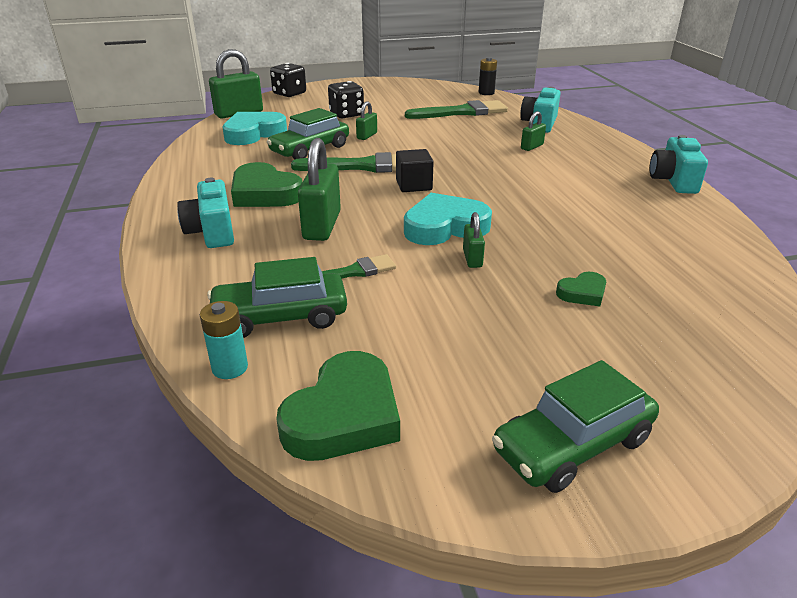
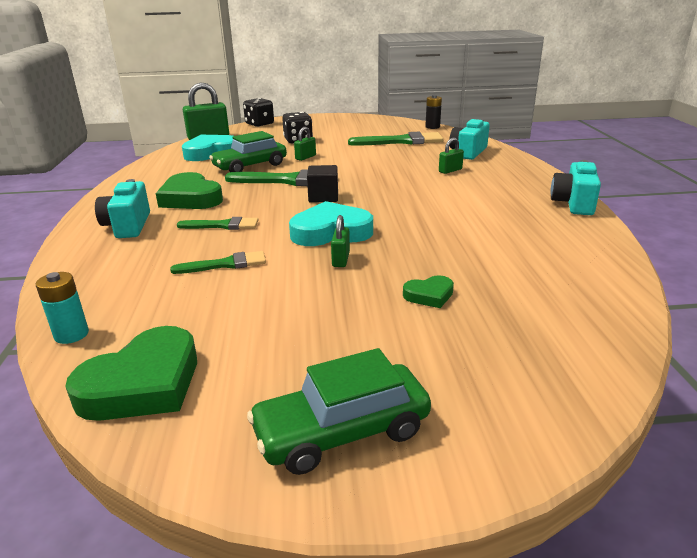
camera: 10 degrees right, 5 degrees down
(280, 317) = (140, 296): green car -> none
(322, 225) = (223, 225): green padlock -> green brush

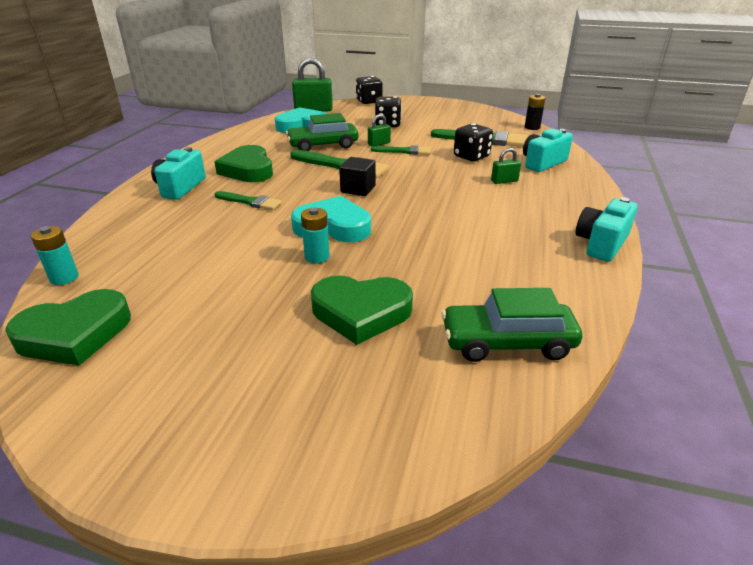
camera: 20 degrees right, 5 degrees up
(225, 264) = (221, 240): green brush -> green brush (405, 151)
(341, 259) = (317, 257): green padlock -> turquoise battery
(342, 431) = (174, 422): green car -> green car (507, 342)
(402, 156) = (471, 157): none -> black dice
(429, 295) = (361, 313): green heart -> green heart, size x1.98

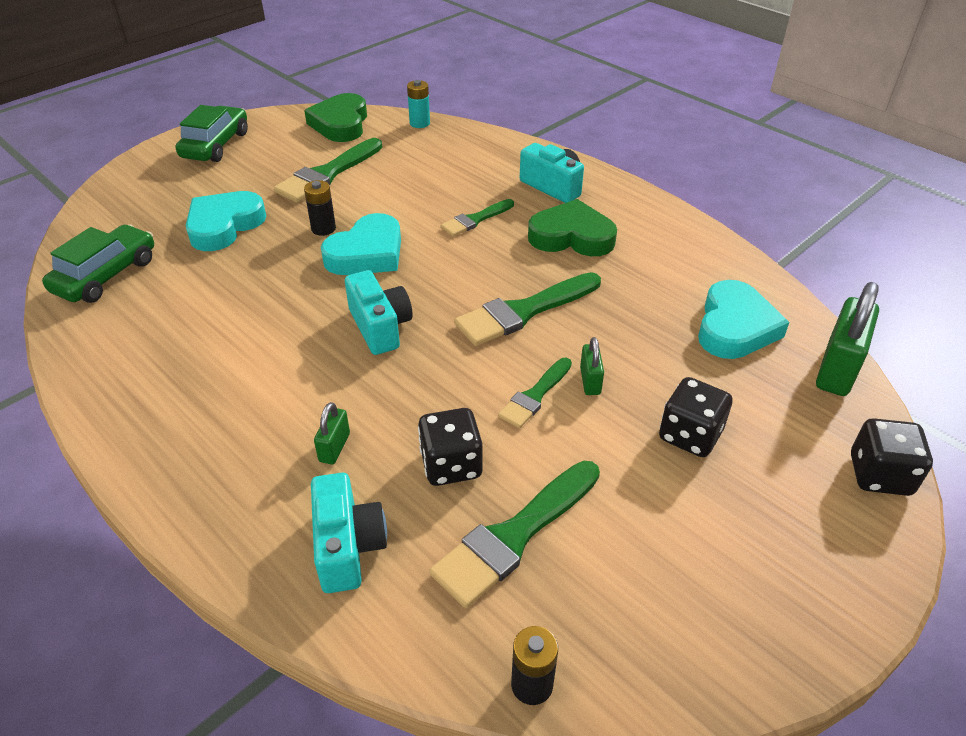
camera: 120 degrees right, 10 degrees up
(216, 293) = (327, 174): none -> green brush
(317, 257) = (323, 229): turquoise battery -> black battery
(323, 145) = (621, 320): green car -> green car (216, 145)
(358, 189) = (439, 299): black cube -> none
(361, 313) = (224, 225): green heart -> turquoise heart
(601, 244) = (114, 427): turquoise camera -> turquoise camera (380, 327)

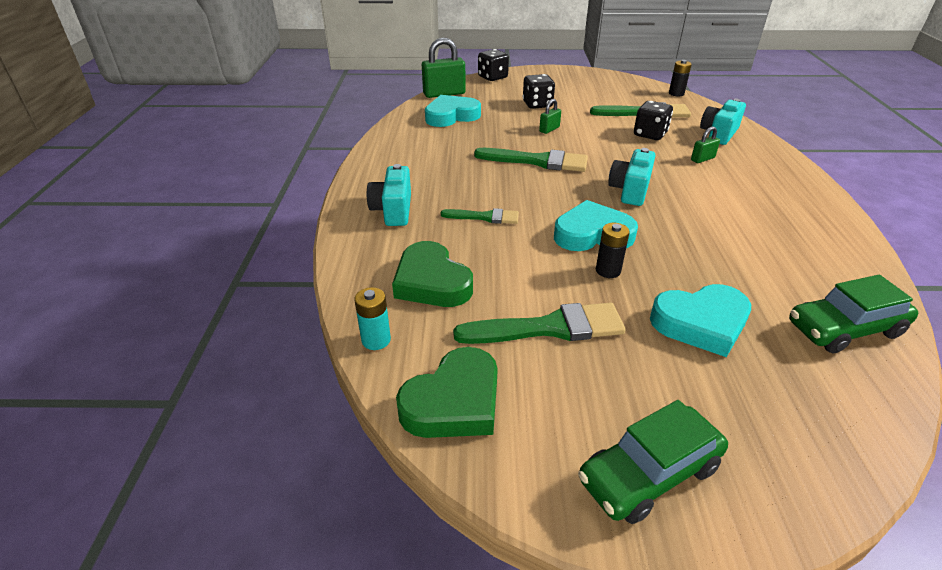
camera: 135 degrees left, 5 degrees down
(535, 396) = (582, 135): green brush -> none
(571, 236) = (445, 178): green heart -> green heart (431, 282)

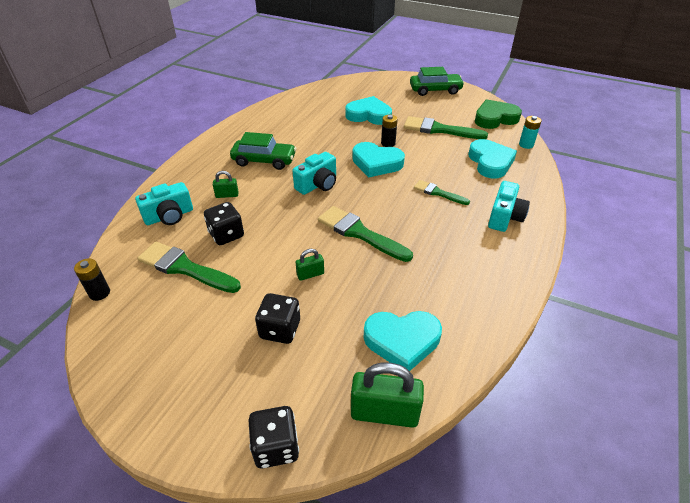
camera: 155 degrees left, 5 degrees up
(431, 282) = (490, 162): green heart -> turquoise heart
(844, 329) = (312, 100): green car -> green car (264, 160)

